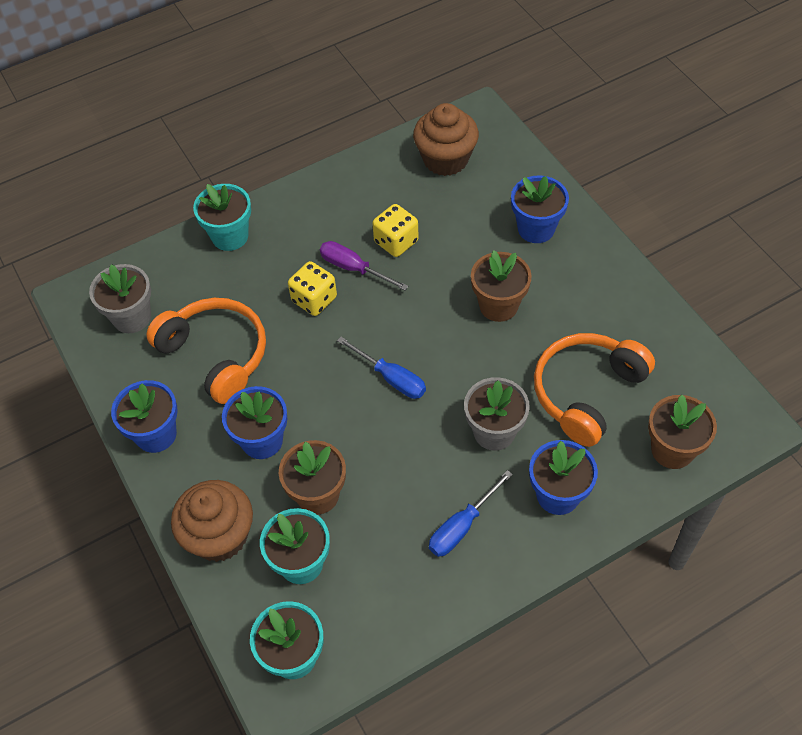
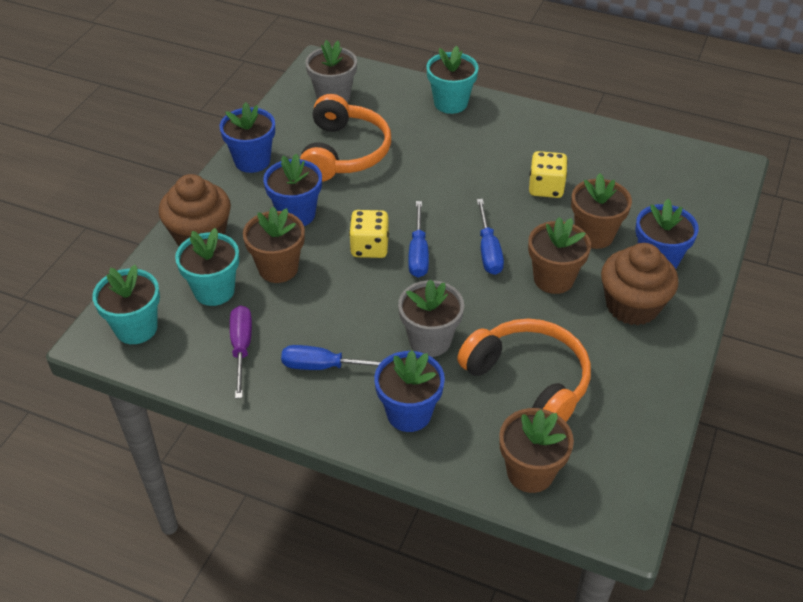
camera: 50 degrees right, 10 degrees down
(314, 299) = (443, 174): yellow dice -> yellow dice (369, 247)
(353, 268) = (494, 179): purple screwdriver -> purple screwdriver (241, 348)
(431, 327) = (488, 250): none -> blue screwdriver
(445, 159) = (659, 172): brown cupcake -> brown cupcake (632, 306)
(475, 247) = (594, 235): none -> brown flower pot
(587, 392) = (528, 381): orange headphones -> orange headphones turned 45 degrees clockwise

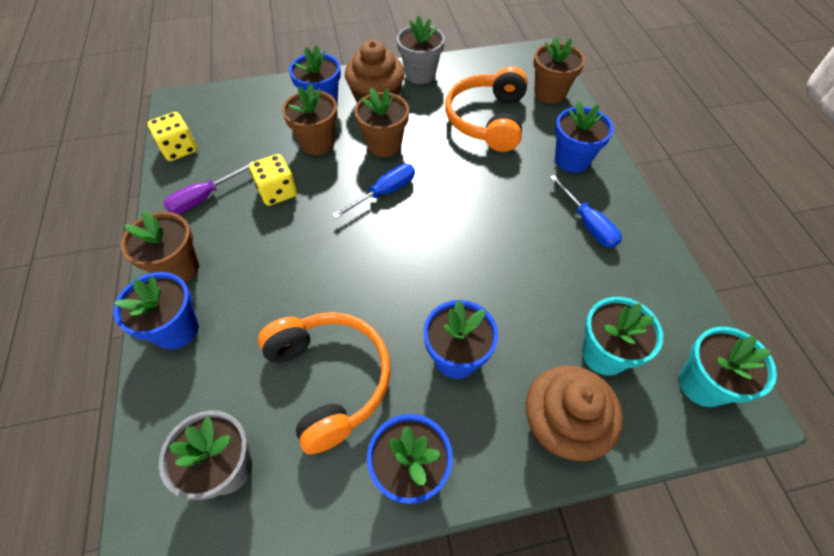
camera: 125 degrees left, 10 degrees up
(241, 348) = (631, 286): purple screwdriver -> purple screwdriver (204, 198)
(278, 268) = (532, 322): brown flower pot -> brown flower pot (178, 268)
(344, 152) = (330, 379): orange headphones -> orange headphones turned 90 degrees clockwise
(369, 247) = (447, 270): yellow dice -> yellow dice (179, 149)
(418, 253) = (425, 233): blue screwdriver -> none
(430, 340) = (504, 180): grey flower pot -> grey flower pot (420, 74)
(450, 103) = (176, 329): turquoise flower pot -> blue flower pot

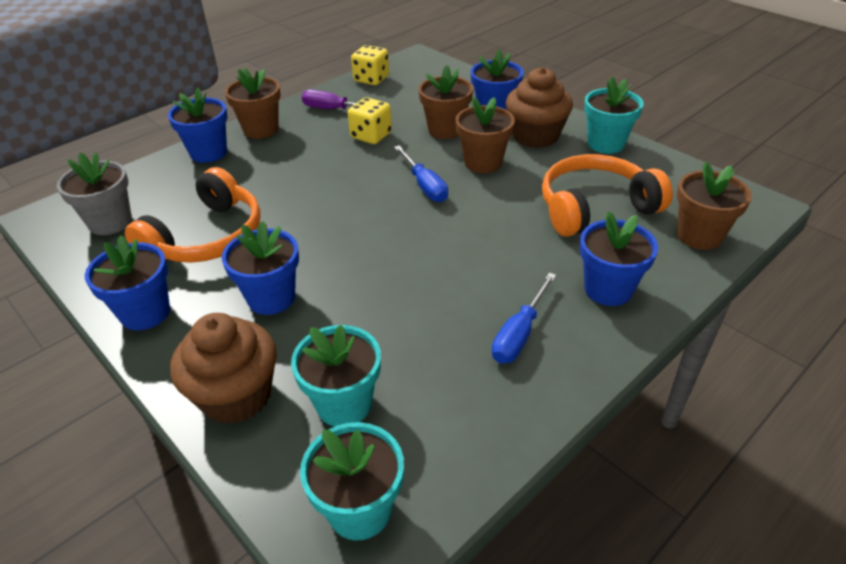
camera: 60 degrees right, 15 degrees down
(384, 192) = (424, 185): blue screwdriver -> blue screwdriver turned 45 degrees clockwise
(420, 74) = (605, 144): grey flower pot -> turquoise flower pot

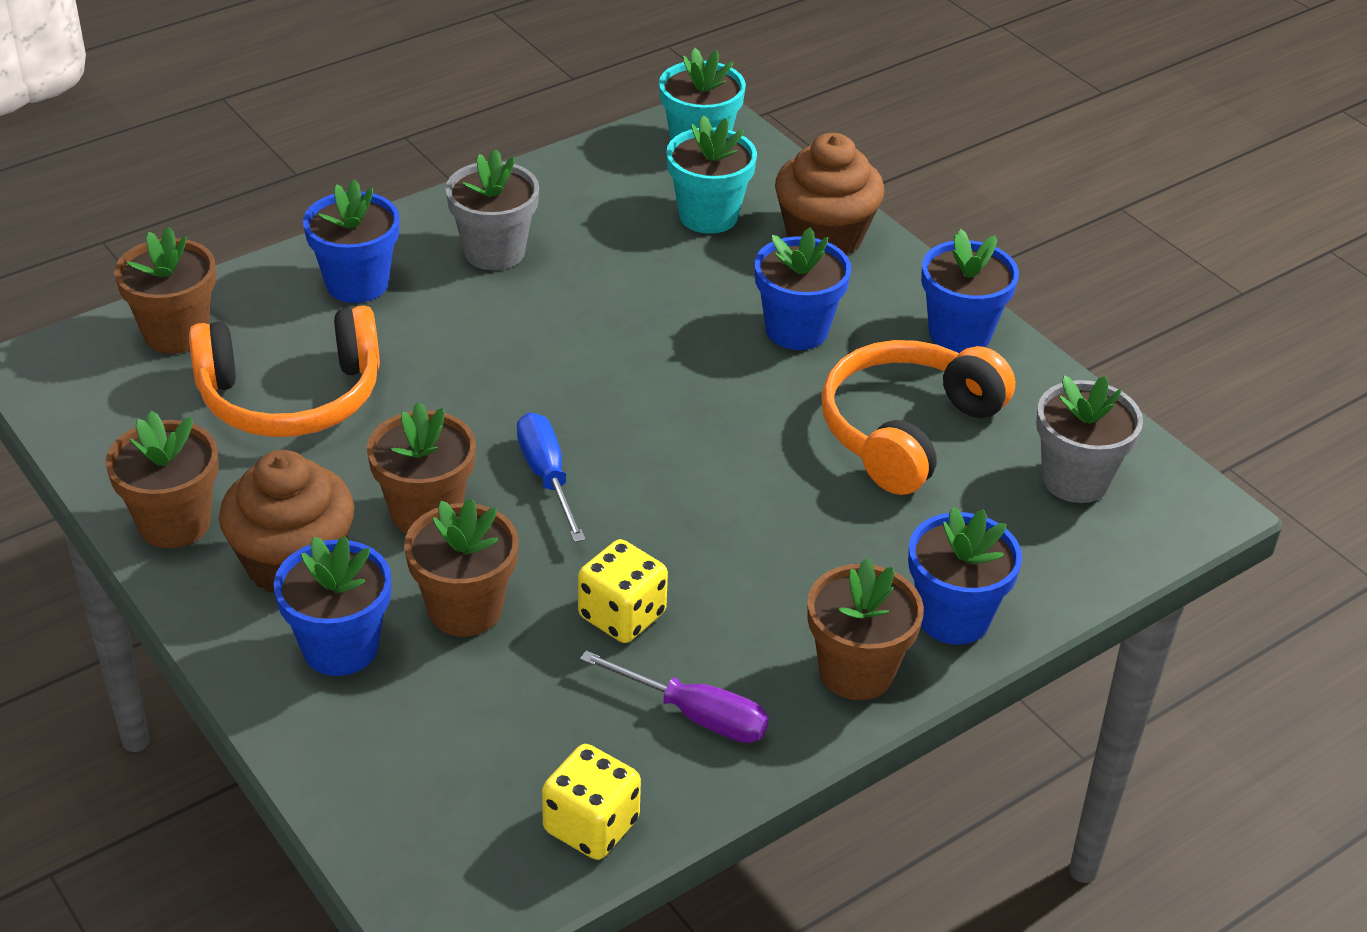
camera: 175 degrees left, 0 degrees up
(519, 334) = (494, 252): blue screwdriver -> grey flower pot
(605, 144) = (174, 523): turquoise flower pot -> brown flower pot

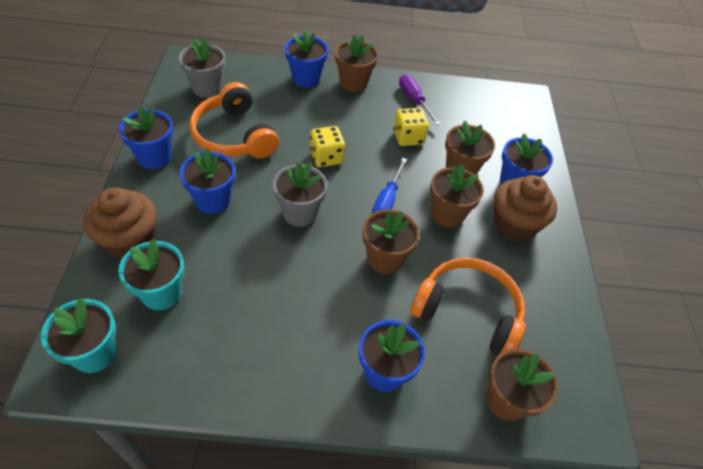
camera: 145 degrees left, 10 degrees up
(174, 523) = (556, 273): brown flower pot -> brown flower pot (384, 259)
(494, 252) = (293, 345): grey flower pot -> grey flower pot (300, 213)
(591, 826) = (470, 93): yellow dice -> yellow dice (326, 157)
(907, 430) = (234, 135): orange headphones -> orange headphones turned 75 degrees clockwise

